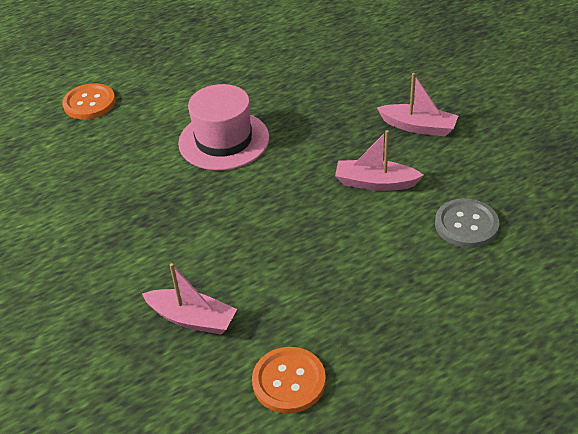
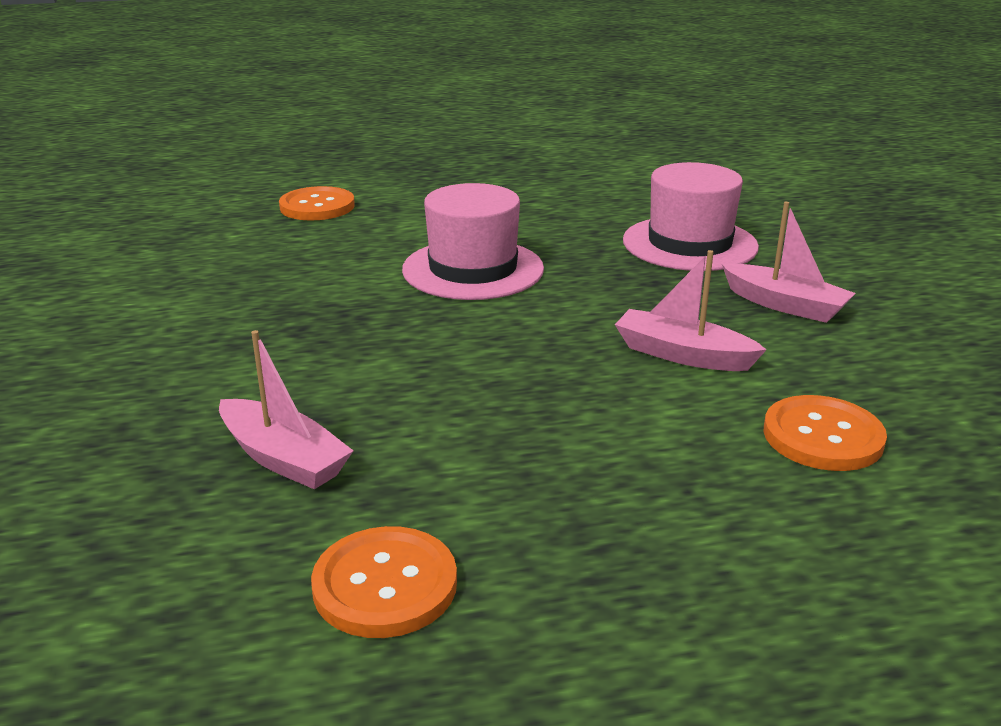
camera: 15 degrees right, 15 degrees down
(346, 84) = (689, 244): none -> pink hat
(466, 225) = (822, 436): grey button -> orange button

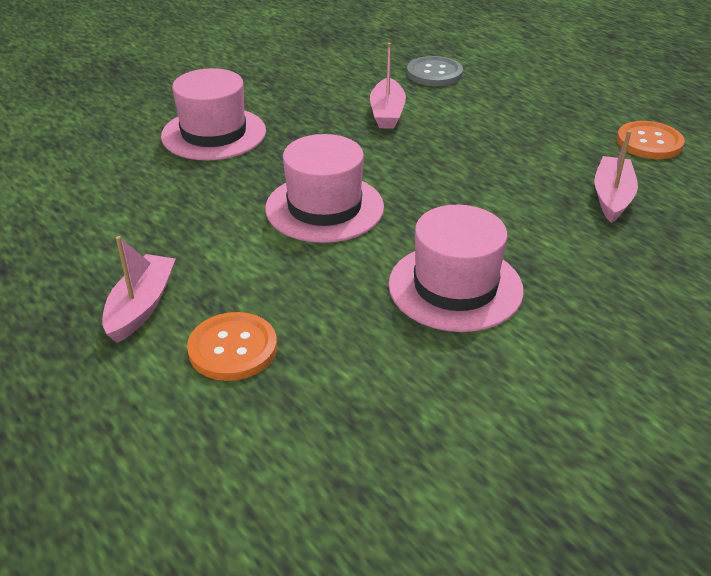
camera: 115 degrees left, 10 degrees up
(264, 298) = (455, 287): none -> pink hat
(785, 305) = (296, 93): pink boat -> pink boat (141, 306)
(822, 436) = (434, 73): orange button -> grey button

